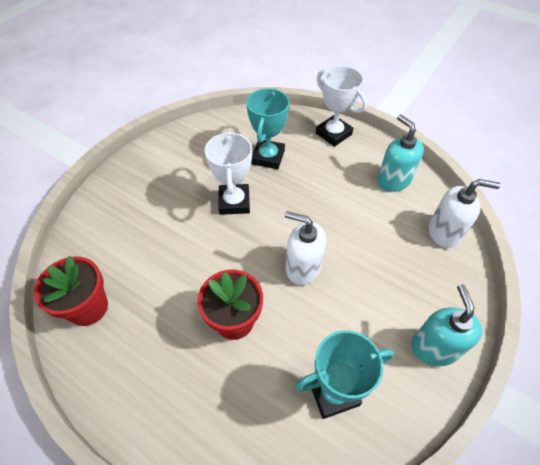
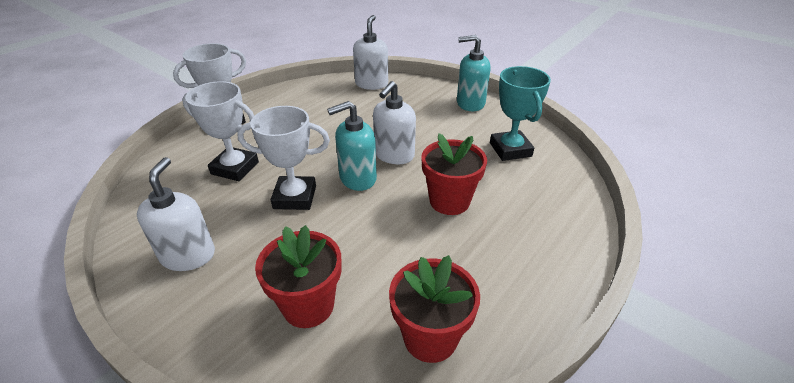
camera: 85 degrees left, 15 degrees down
(125, 231) = (308, 305): none -> red flower pot
(174, 159) = (188, 255): none -> white soap dispenser
(268, 157) = (235, 168): turquoise trophy -> white trophy
(393, 180) = (308, 97): turquoise soap dispenser -> turquoise soap dispenser (357, 178)

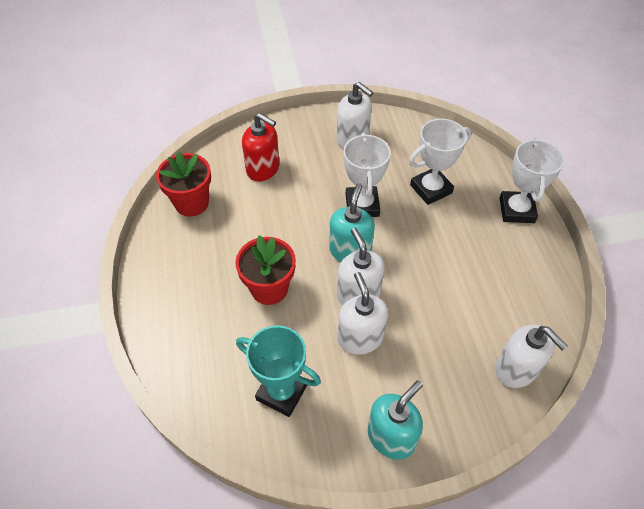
camera: 130 degrees right, 15 degrees up
(295, 197) = (362, 205): white trophy -> white trophy turned 45 degrees counterclockwise
(308, 305) = (263, 169): red flower pot -> red soap dispenser
(427, 139) = (360, 338): none -> white soap dispenser

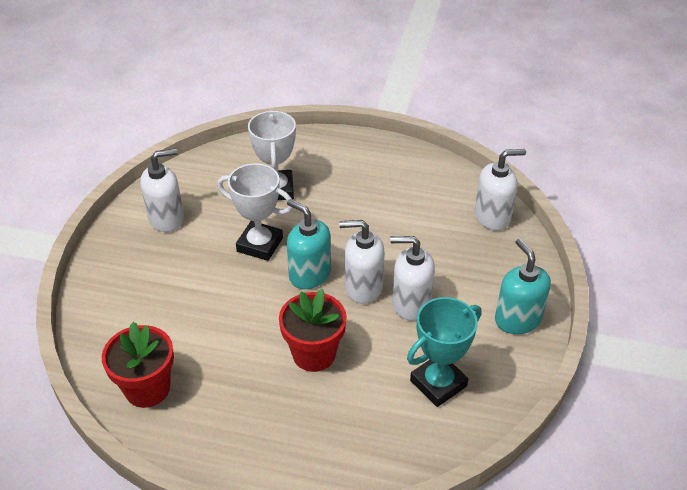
camera: 65 degrees left, 10 degrees down
(263, 169) = (148, 306): red soap dispenser -> none
(516, 210) = (340, 147): white trophy -> none

